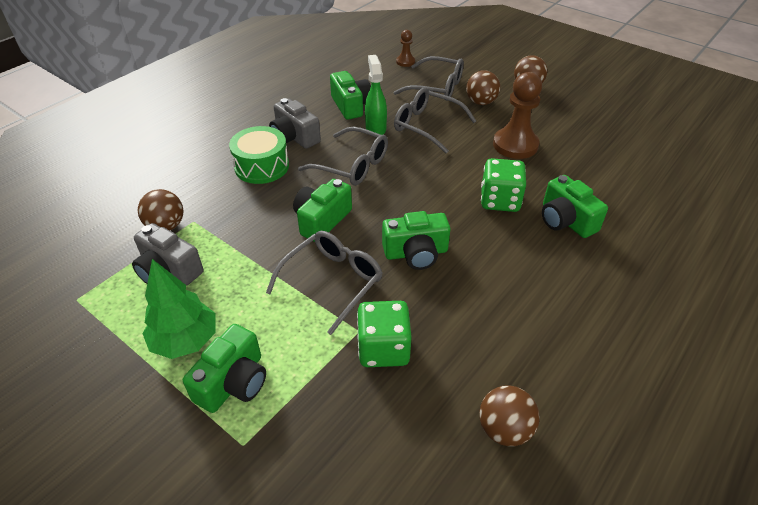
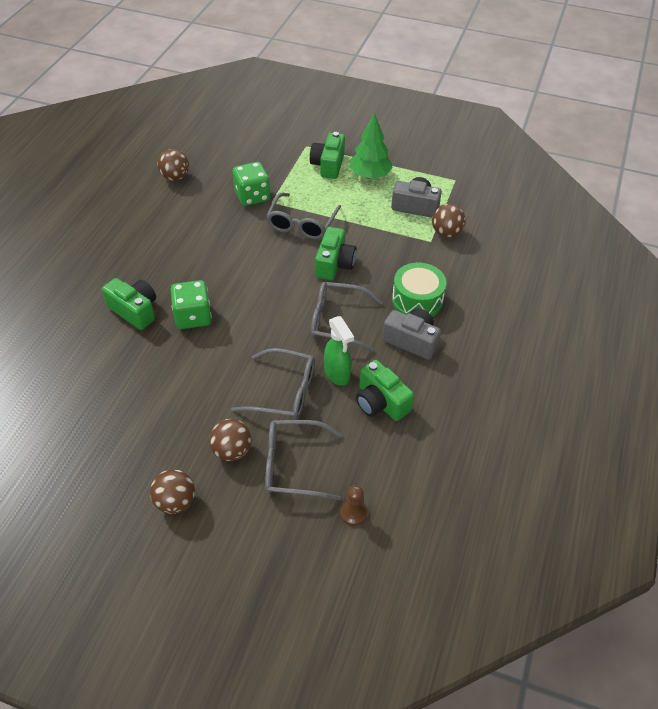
camera: 160 degrees right, 5 degrees up
(416, 253) = (251, 256): green camera -> none
(515, 145) = (184, 388): brown pawn -> none

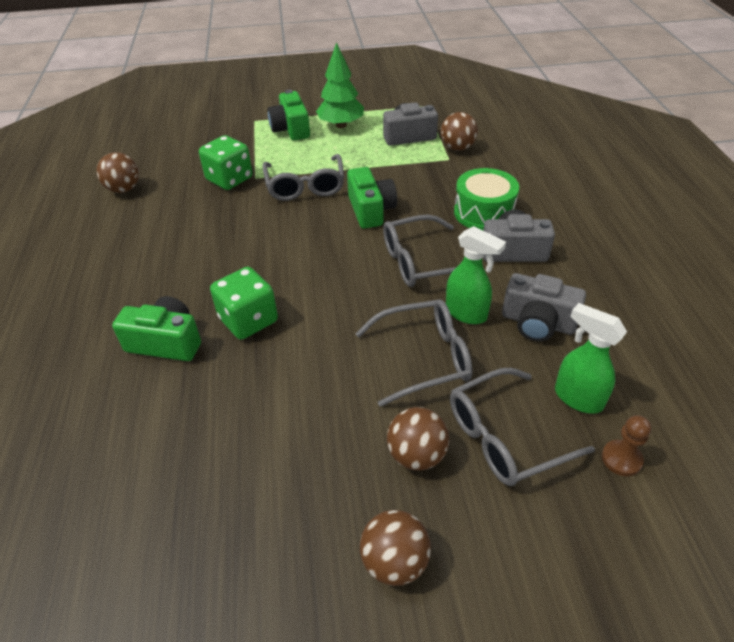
camera: 25 degrees left, 5 degrees down
(360, 464) = (577, 398): none -> green spray bottle
(380, 402) = (537, 322): green camera -> grey camera

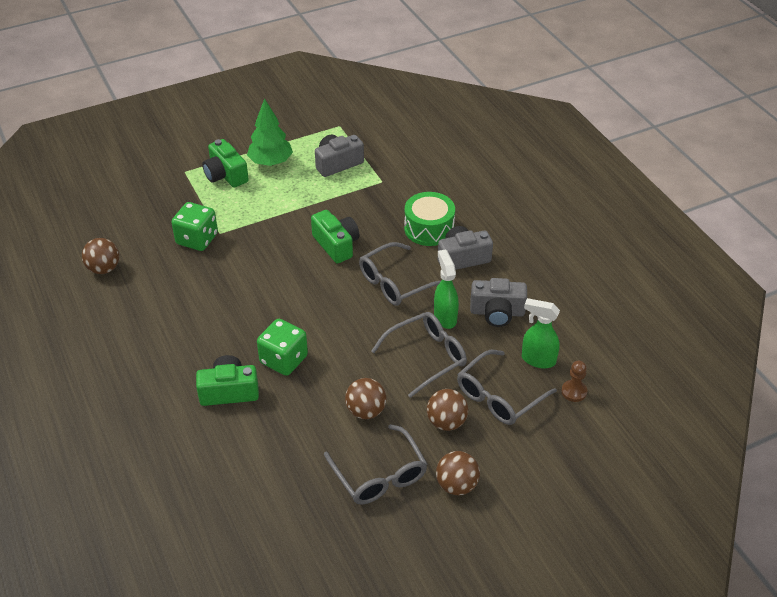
camera: 20 degrees left, 0 degrees up
(305, 186) = (269, 233): grey glasses -> grey glasses (379, 475)
(457, 148) = (385, 168): brown ball -> brown ball (366, 411)
(466, 314) = (445, 317): green spray bottle -> green spray bottle turned 120 degrees counterclockwise

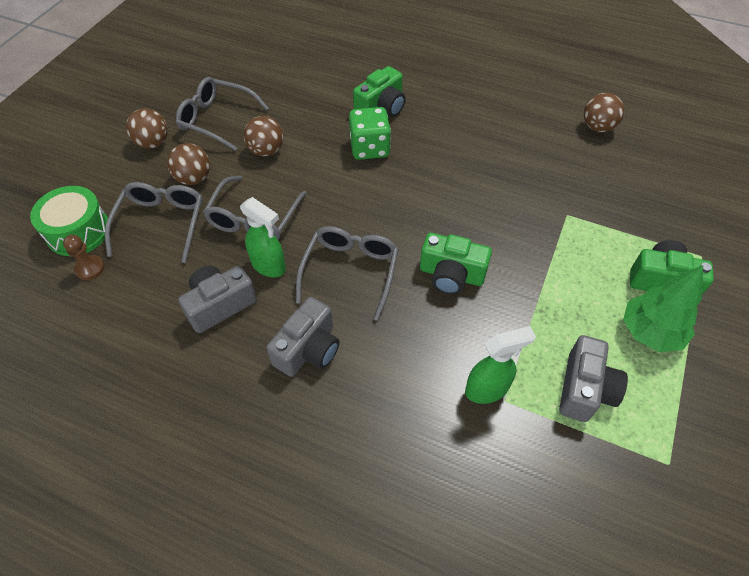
camera: 140 degrees right, 10 degrees up
(197, 239) = (574, 196): green dice -> none
(429, 228) = (381, 365): green drum -> green drum (78, 231)
(537, 360) = (144, 279): green spray bottle -> green spray bottle (487, 389)

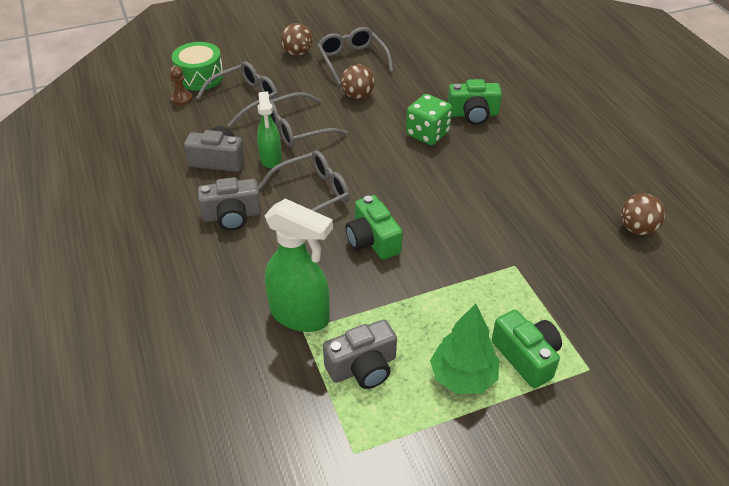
camera: 45 degrees right, 10 degrees down
(194, 178) = (294, 86): brown ball -> none
(487, 389) = (300, 316): green spray bottle -> green spray bottle, size x1.57

